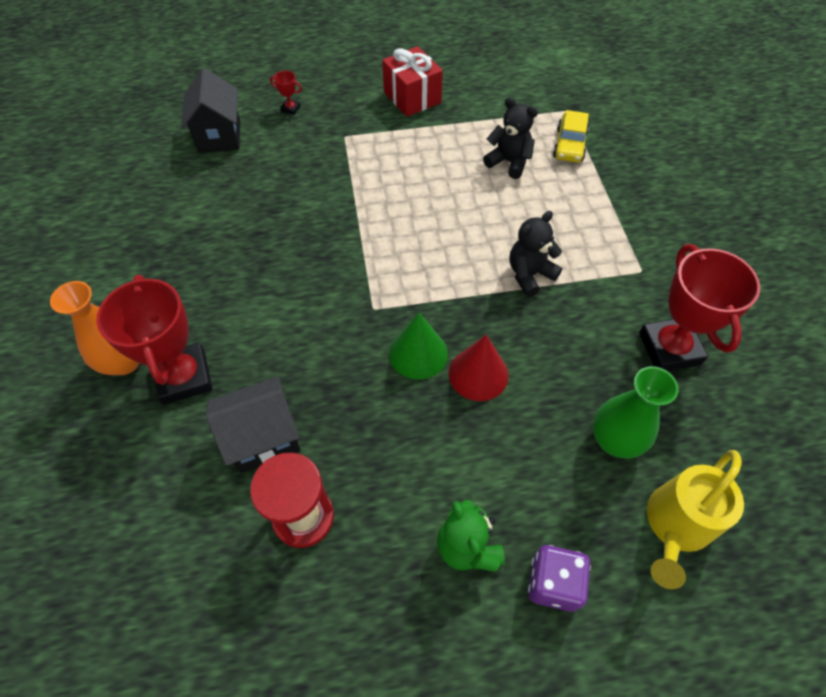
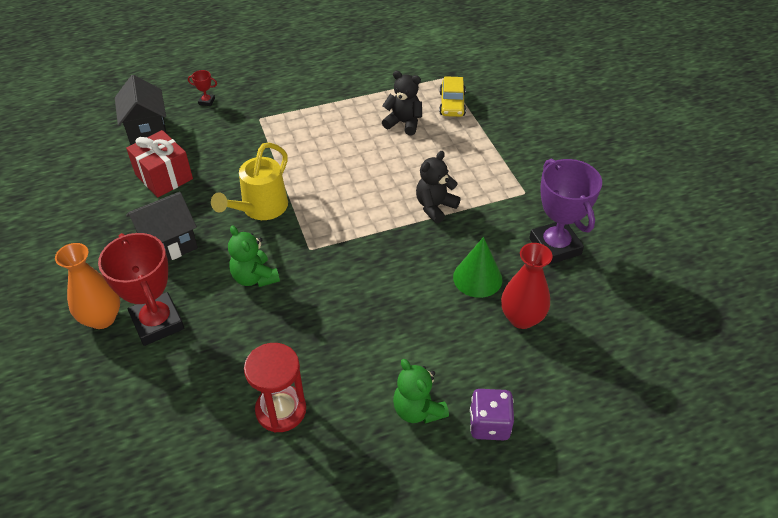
camera: 10 degrees left, 10 degrees down
(263, 438) = (235, 358): black house -> black house (168, 244)
(304, 336) = (254, 277): none -> green teddy bear
(412, 97) = (312, 81): red gift -> red gift (164, 177)
(418, 353) = (353, 277): green cone -> green cone (477, 278)
(478, 374) = (405, 286): red cone -> none
(614, 440) = (521, 318): green vase -> red vase
(669, 348) = (555, 246): red trophy -> purple trophy
(675, 526) = (576, 371): yellow watering can -> yellow watering can (260, 209)

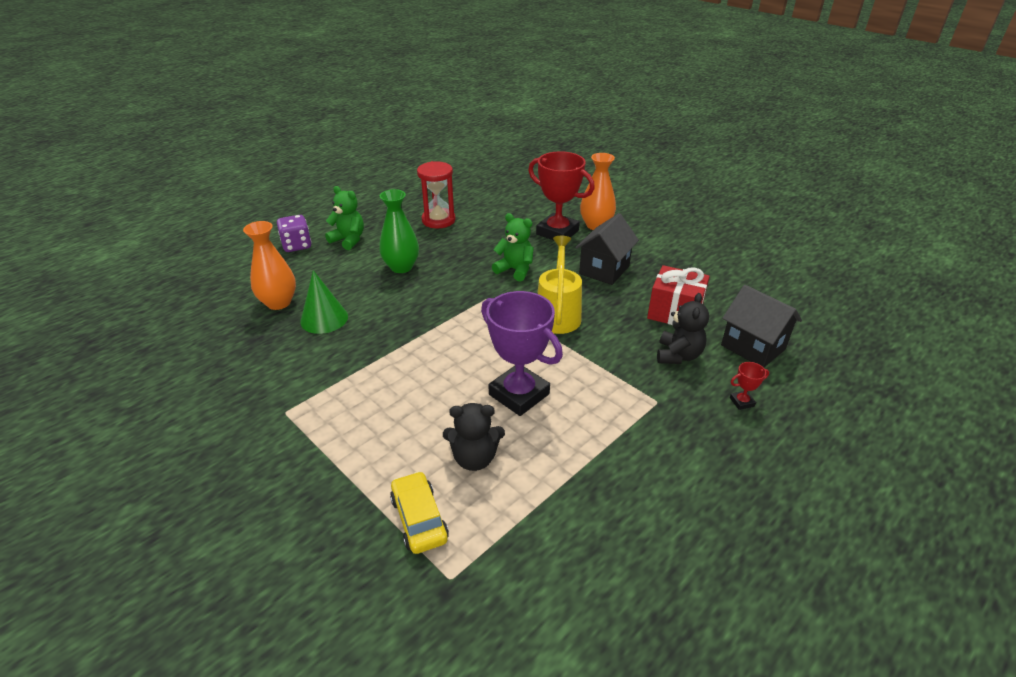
camera: 155 degrees right, 10 degrees down
(372, 328) = (401, 267): none -> green vase
(435, 207) = (387, 365): black teddy bear -> black teddy bear (678, 355)
(521, 318) = (279, 303): red vase -> orange vase
(555, 246) = (247, 365): purple trophy -> purple trophy (519, 394)

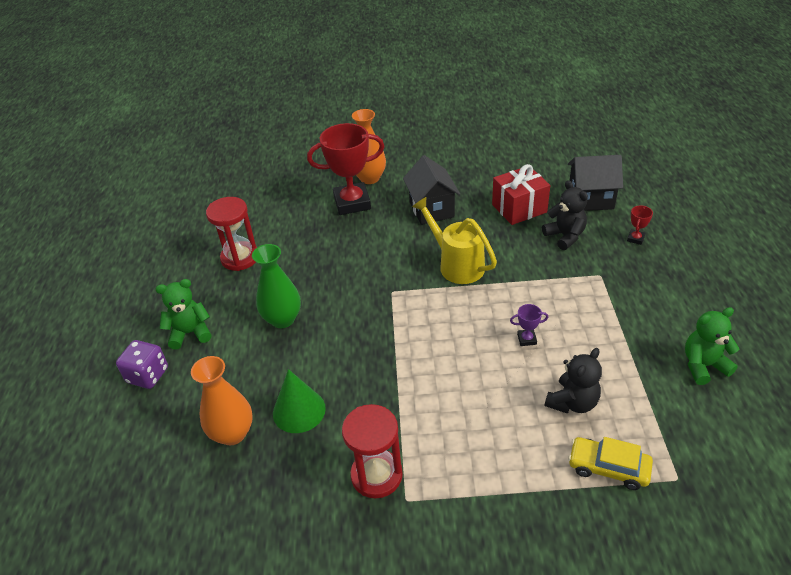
camera: 45 degrees left, 5 degrees up
(296, 385) = (376, 475): none -> red hourglass
(515, 270) = (373, 254): green teddy bear -> green teddy bear (703, 366)
(519, 394) = (526, 339): purple trophy -> purple trophy, size x0.41

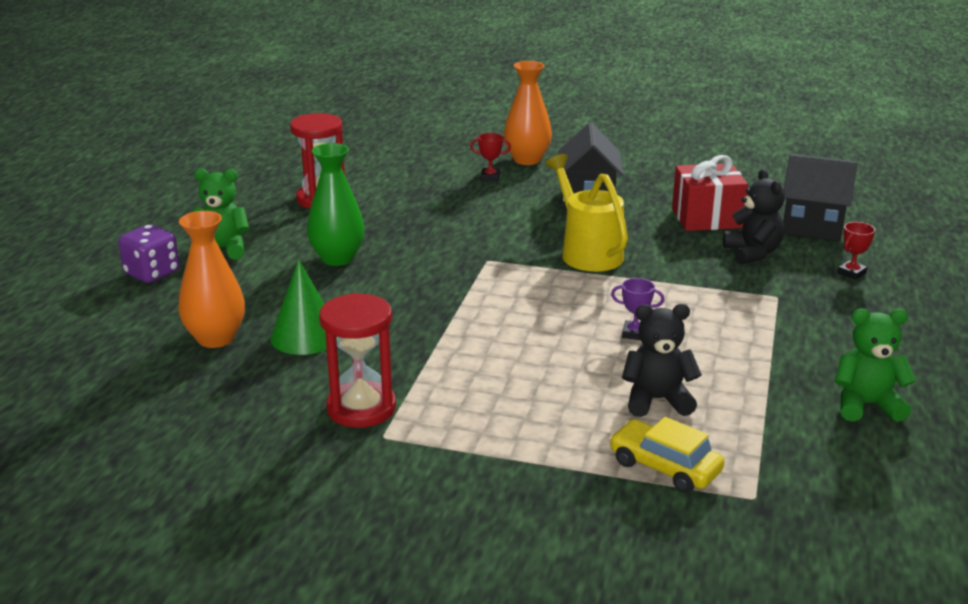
camera: 15 degrees right, 15 degrees down
(352, 203) = (490, 177): red trophy -> red trophy, size x0.41
(572, 402) = (657, 400): black teddy bear -> black teddy bear turned 150 degrees counterclockwise

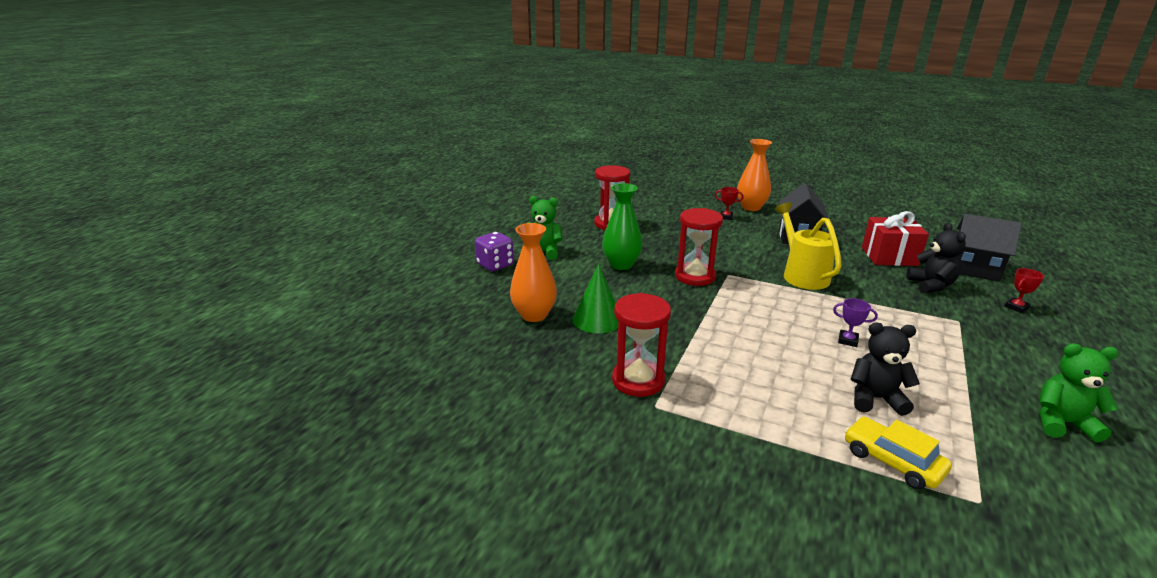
camera: 10 degrees right, 0 degrees up
(441, 266) = (695, 276): none -> red hourglass

